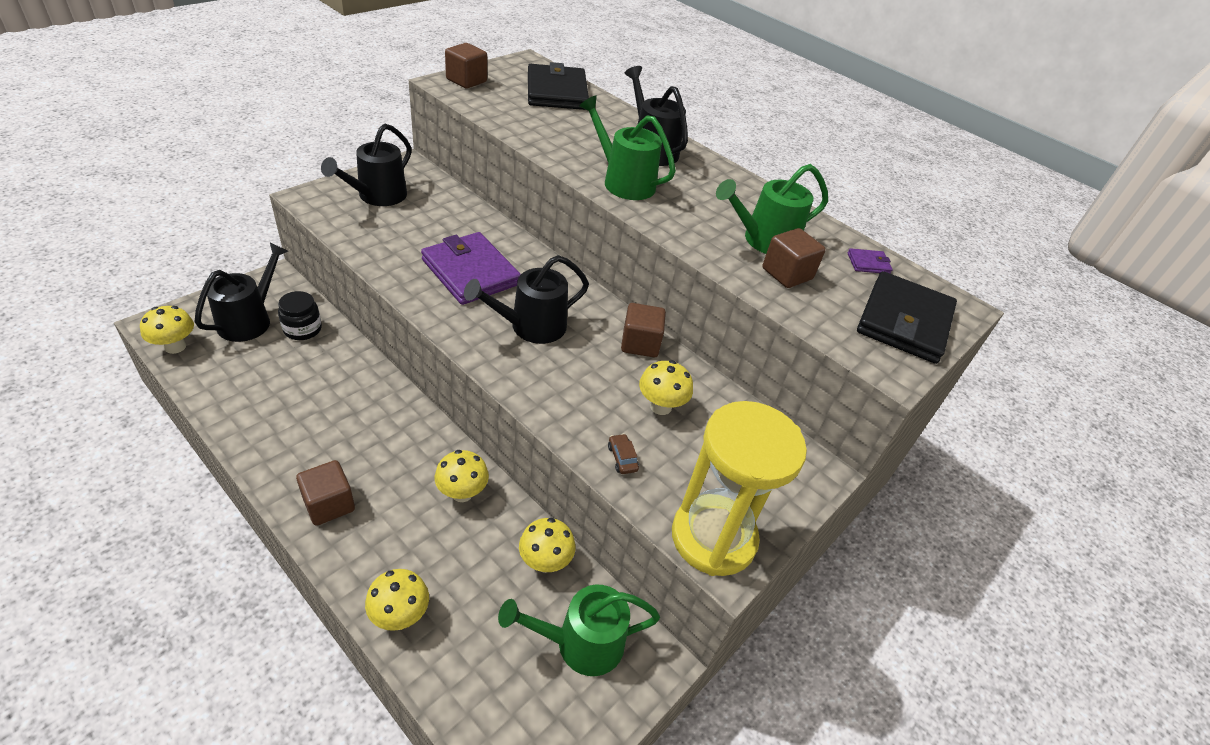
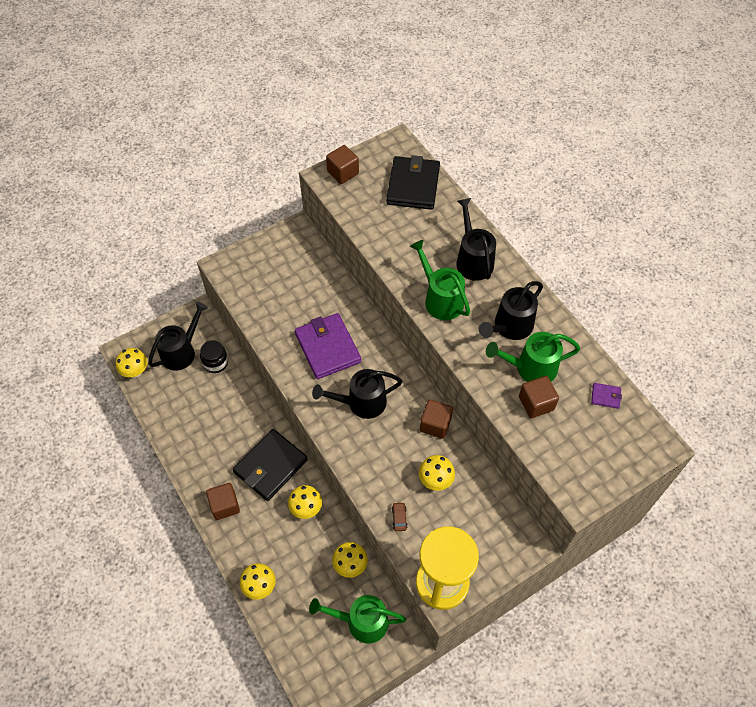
camera: 20 degrees right, 15 degrees up
(377, 196) = (271, 266): black watering can -> black watering can (510, 327)
(904, 321) = (608, 456): black wallet -> black wallet (270, 466)

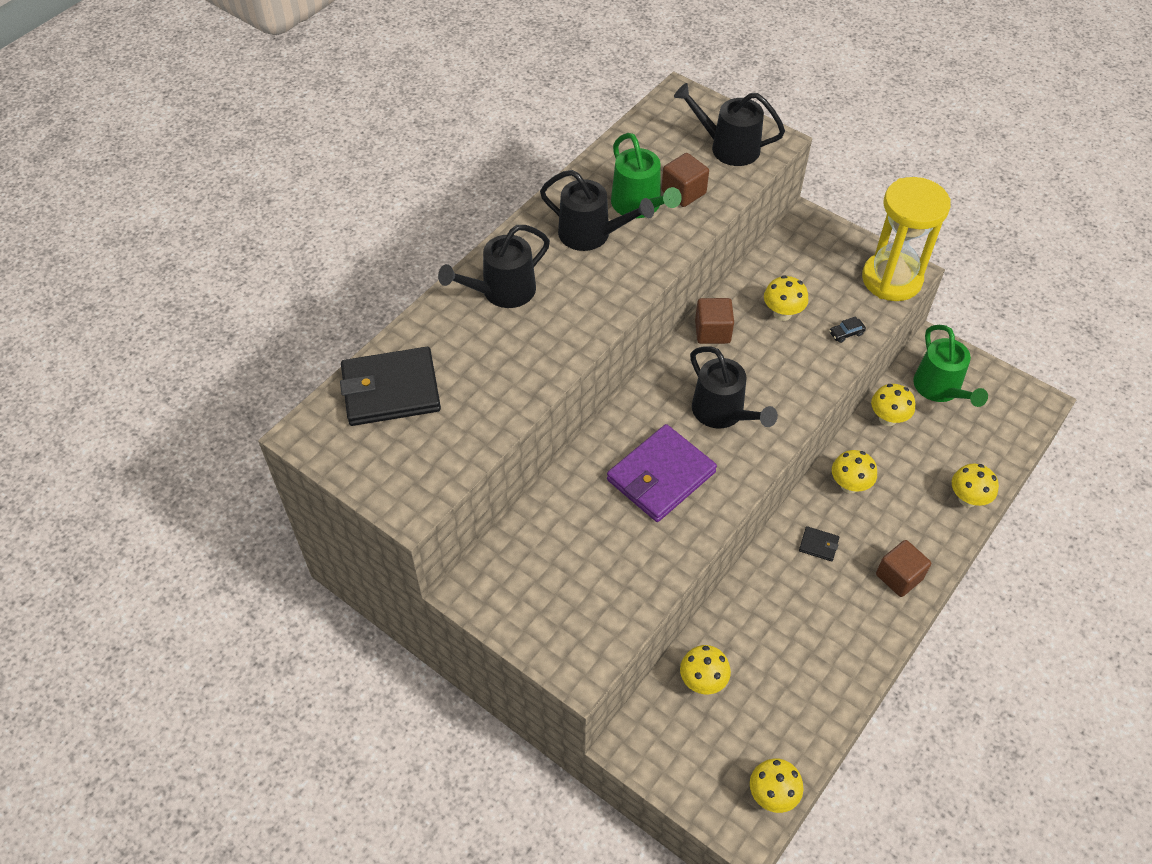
camera: 110 degrees left, 5 degrees down
(181, 351) = (706, 740): black watering can -> black watering can (728, 147)
(215, 363) = (702, 681): black jar -> yellow mushroom
(270, 466) = (818, 545): black wallet -> black wallet, size x0.42
(343, 172) = (393, 487): brown cube -> none
(399, 518) = (846, 333): brown car -> black car
(440, 299) = (581, 309): green watering can -> none
(605, 396) = (643, 141): purple wallet -> none

